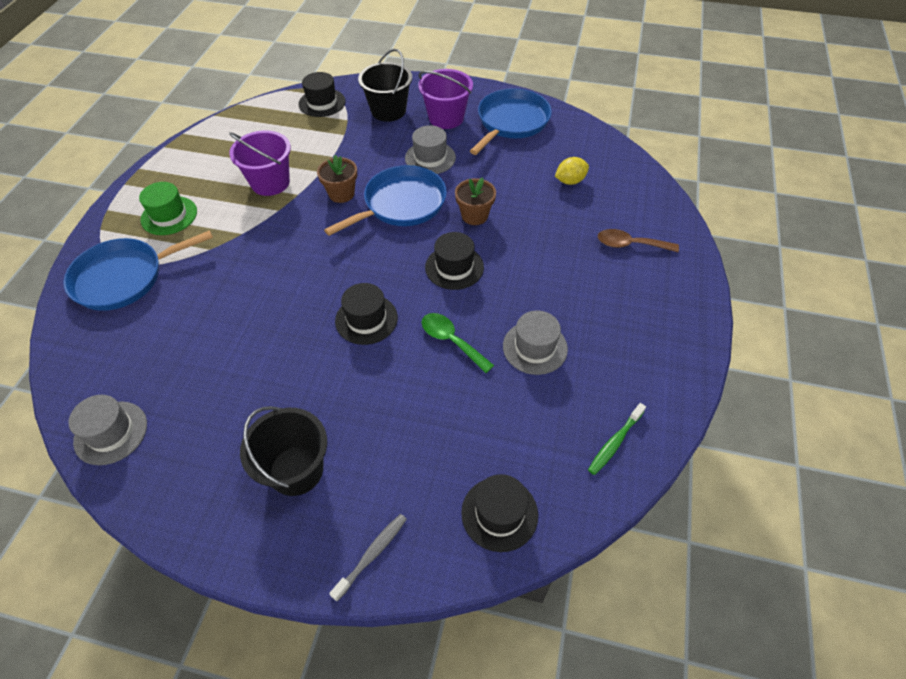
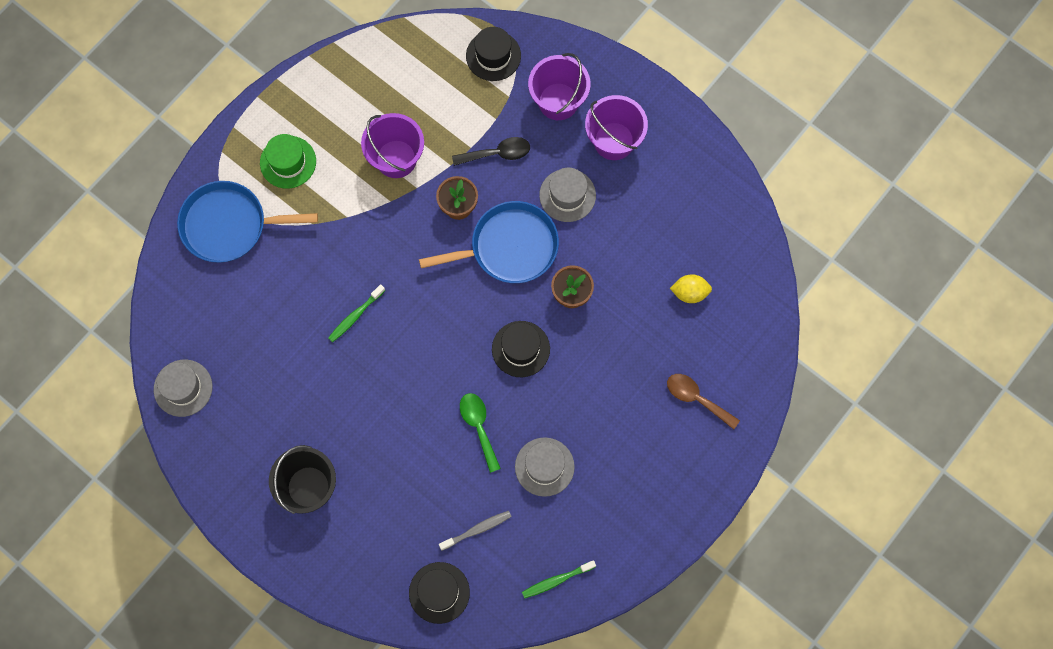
camera: 25 degrees right, 20 degrees up
(282, 300) = (355, 316): none -> green toothbrush
(357, 153) = (497, 153): none -> black spoon
(366, 319) = (418, 371): black hat -> none
(372, 554) = (336, 578): grey toothbrush -> grey toothbrush (477, 529)
(388, 111) = (558, 101): black bucket -> purple bucket
(511, 122) = (679, 179): blue pan -> none

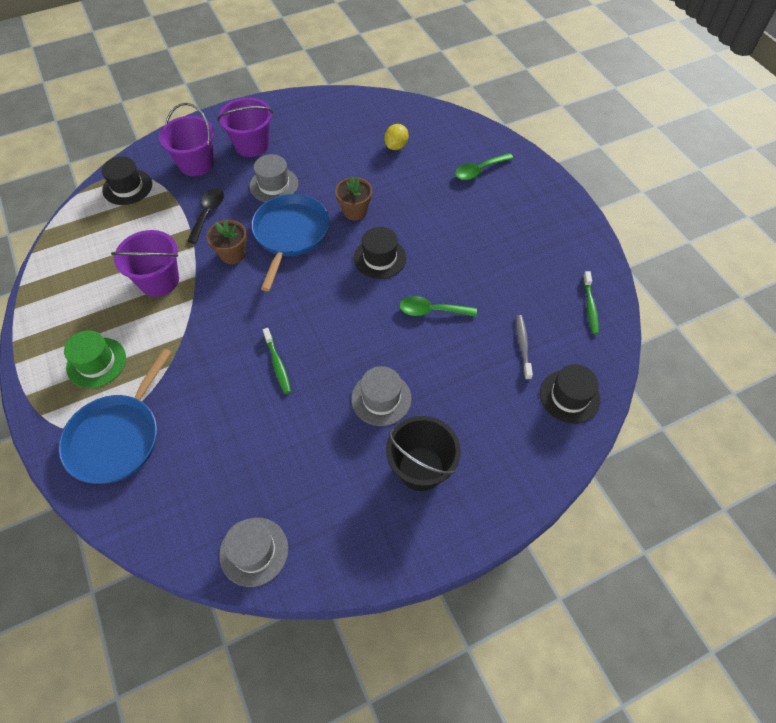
camera: 65 degrees left, 15 degrees down
(544, 467) = (488, 279): grey hat -> grey hat (381, 398)
(696, 398) = (479, 171): brown spoon -> green spoon

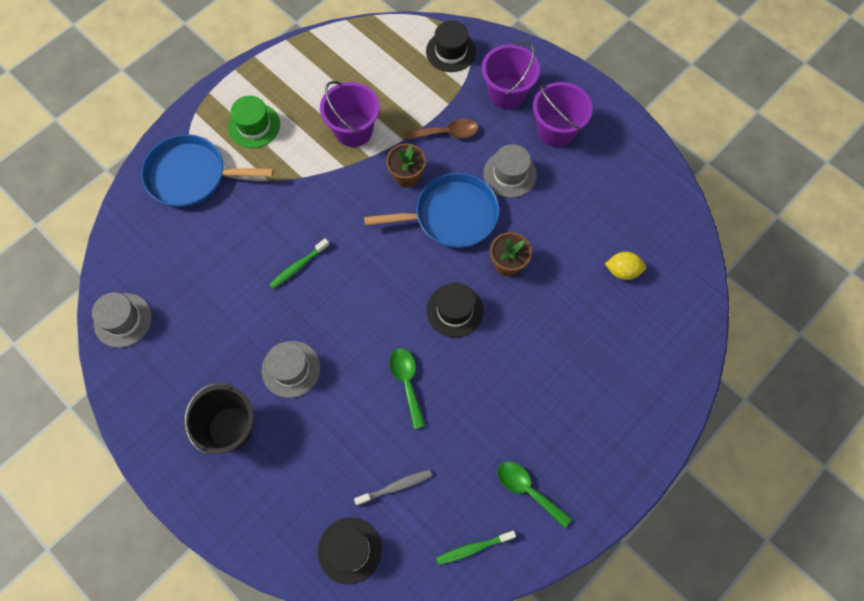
camera: 70 degrees right, 10 degrees up
(208, 213) = (447, 133): black spoon -> brown spoon
(479, 171) = (626, 373): green spoon -> green spoon (527, 490)

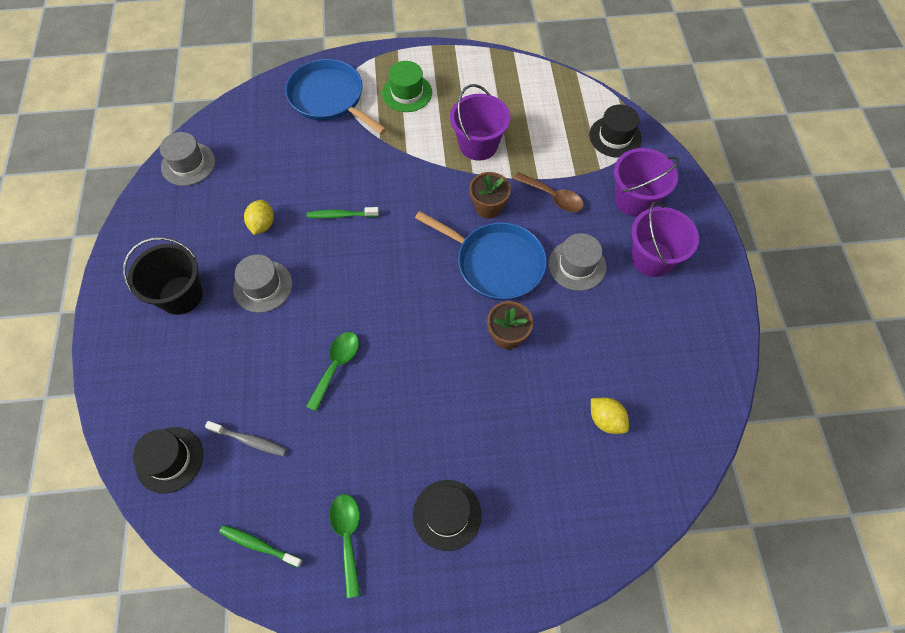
camera: 40 degrees right, 5 degrees down
(241, 322) = (262, 224): none -> yellow lemon
(454, 310) = (428, 339): black hat -> black hat (447, 514)

